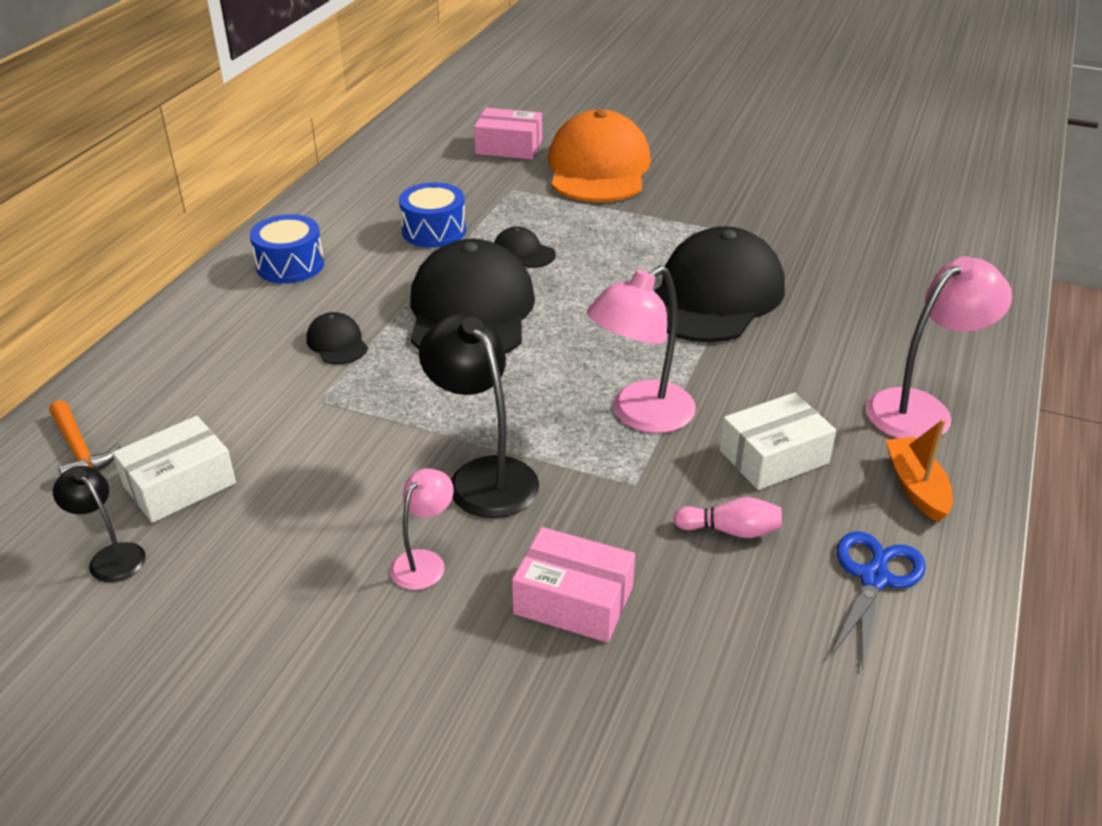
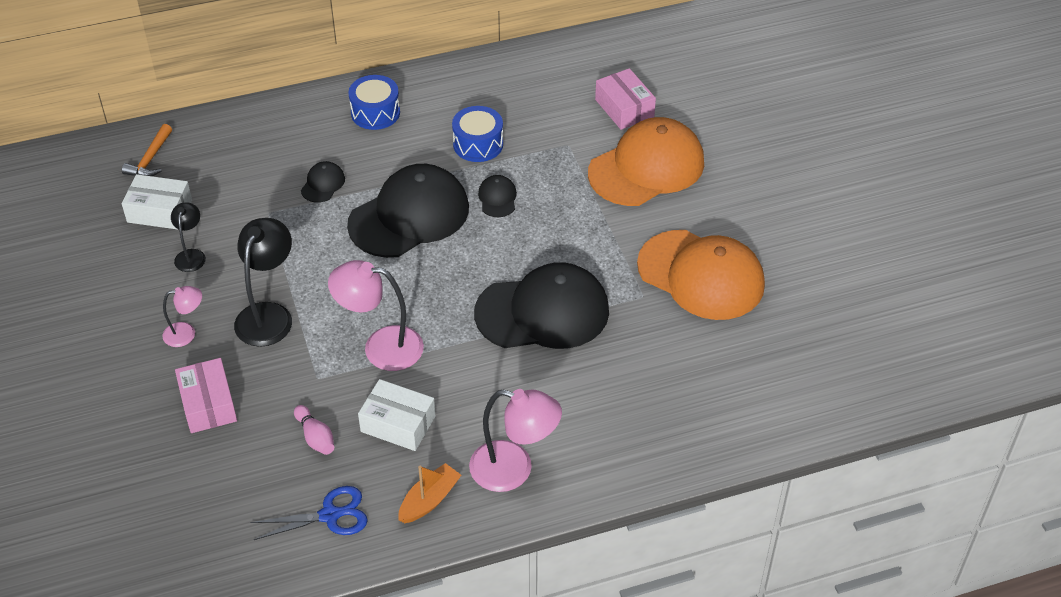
camera: 50 degrees right, 10 degrees up
(111, 556) = (95, 226): black lamp -> black lamp (191, 255)
(767, 201) = (701, 275): none -> orange cap

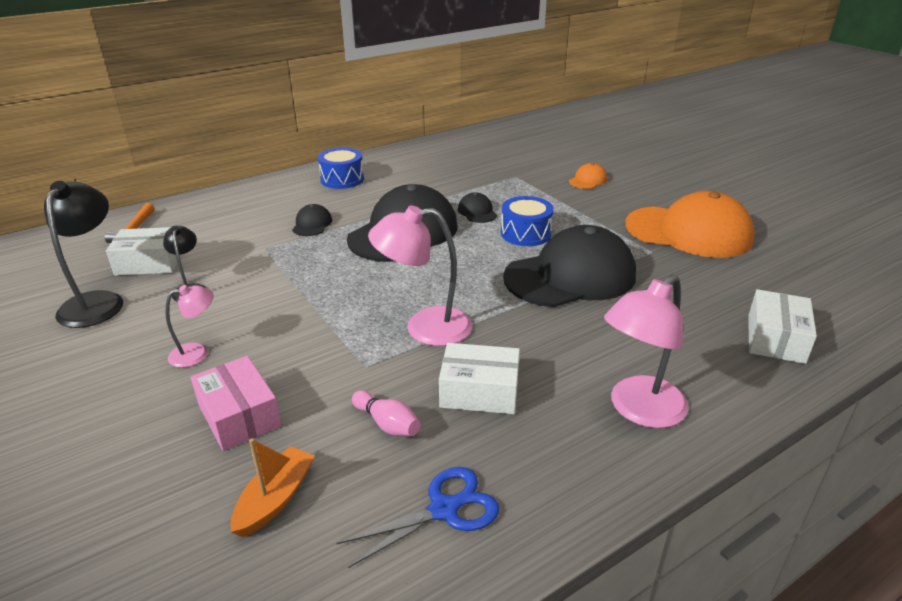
camera: 15 degrees left, 15 degrees down
(268, 315) = (289, 322): black lamp -> black lamp (97, 302)
(429, 500) = (562, 463): orange boat -> orange boat (275, 499)
(478, 144) = (440, 185): blue drum -> blue drum (525, 233)
(514, 470) = (638, 410): pink lamp -> pink lamp turned 135 degrees clockwise
(624, 108) = (545, 154): pink box -> none
(646, 167) = (588, 180): orange cap -> orange cap, size x0.42
(681, 427) = (775, 339): none -> white box

